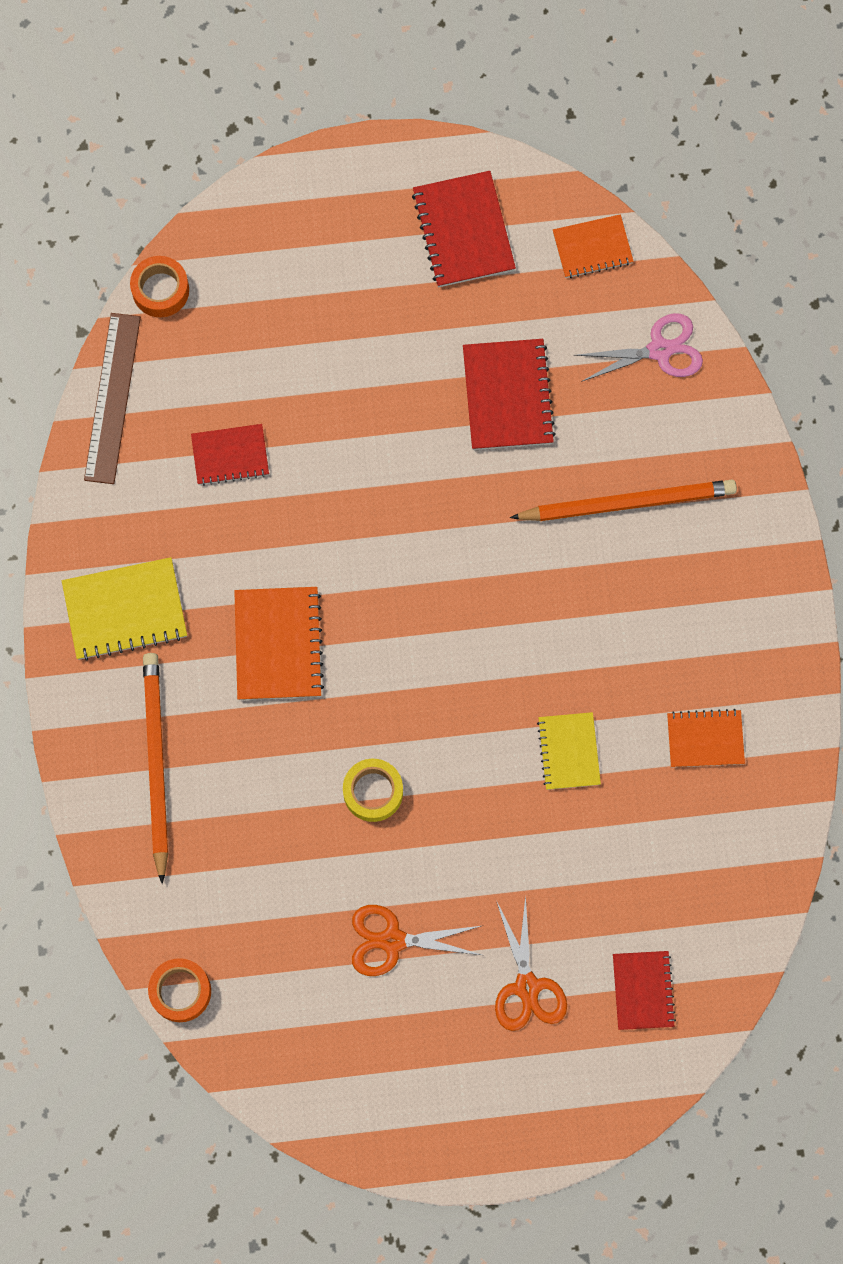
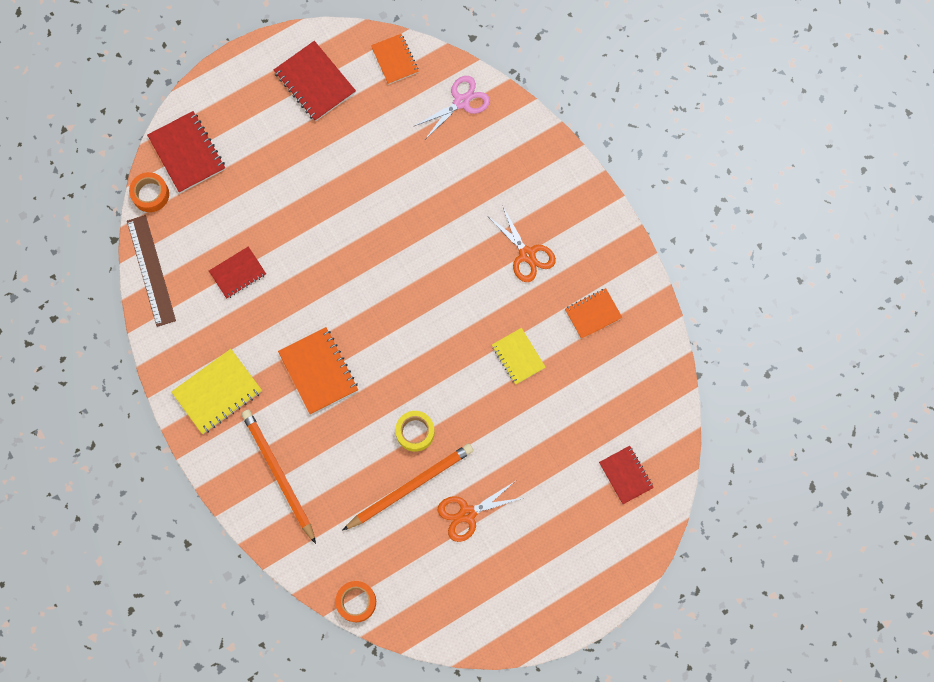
camera: 25 degrees left, 0 degrees up
(507, 396) = (385, 166): red notebook -> red notebook (187, 153)
(527, 986) = (558, 504): orange scissors -> orange scissors (527, 254)
(592, 247) = (395, 60): orange notebook -> orange notebook turned 75 degrees counterclockwise
(627, 502) = (484, 198): orange pencil -> orange pencil (410, 486)

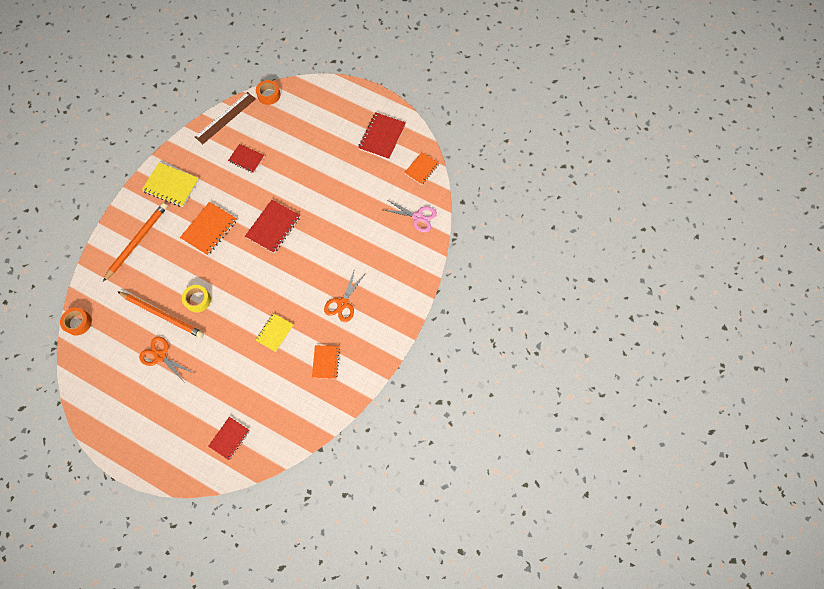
camera: 60 degrees right, 5 degrees down
(187, 153) = (302, 99): red notebook -> red notebook (273, 227)
(593, 314) = (326, 362): orange notebook -> orange notebook turned 60 degrees clockwise

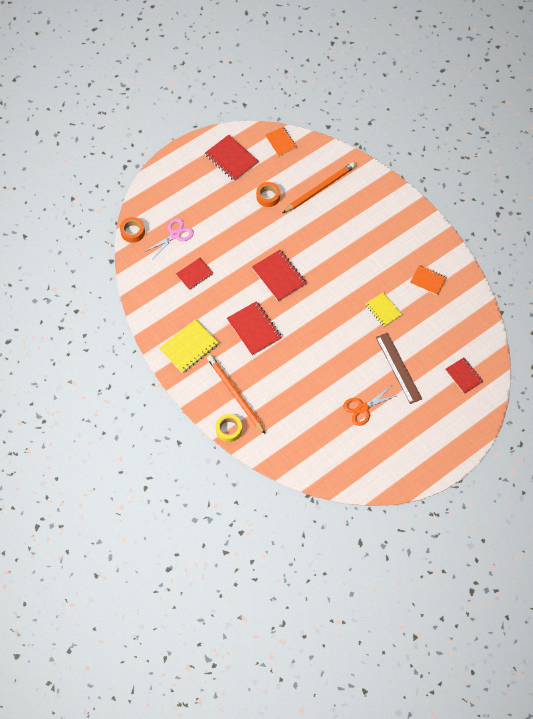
camera: 65 degrees left, 5 degrees down
(78, 322) = (296, 469): orange tape -> orange tape (268, 197)
(163, 315) = (323, 394): orange pencil -> orange pencil (320, 188)
(198, 300) = (322, 361): yellow tape -> yellow tape (229, 429)
(209, 229) = (254, 329): orange notebook -> red notebook
(225, 118) = (138, 277): brown ruler -> brown ruler (398, 367)
(343, 303) = (380, 249): orange scissors -> none
(418, 217) = (326, 163): pink scissors -> pink scissors (175, 234)

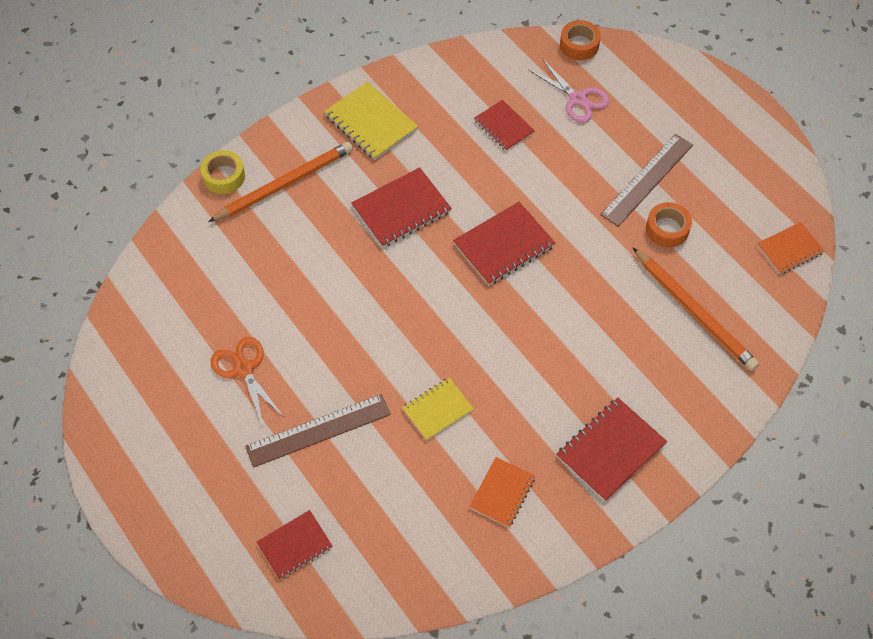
camera: 90 degrees right, 5 degrees down
(231, 159) = (740, 174): red notebook -> red notebook (610, 450)
(234, 203) = (647, 179): none -> brown ruler

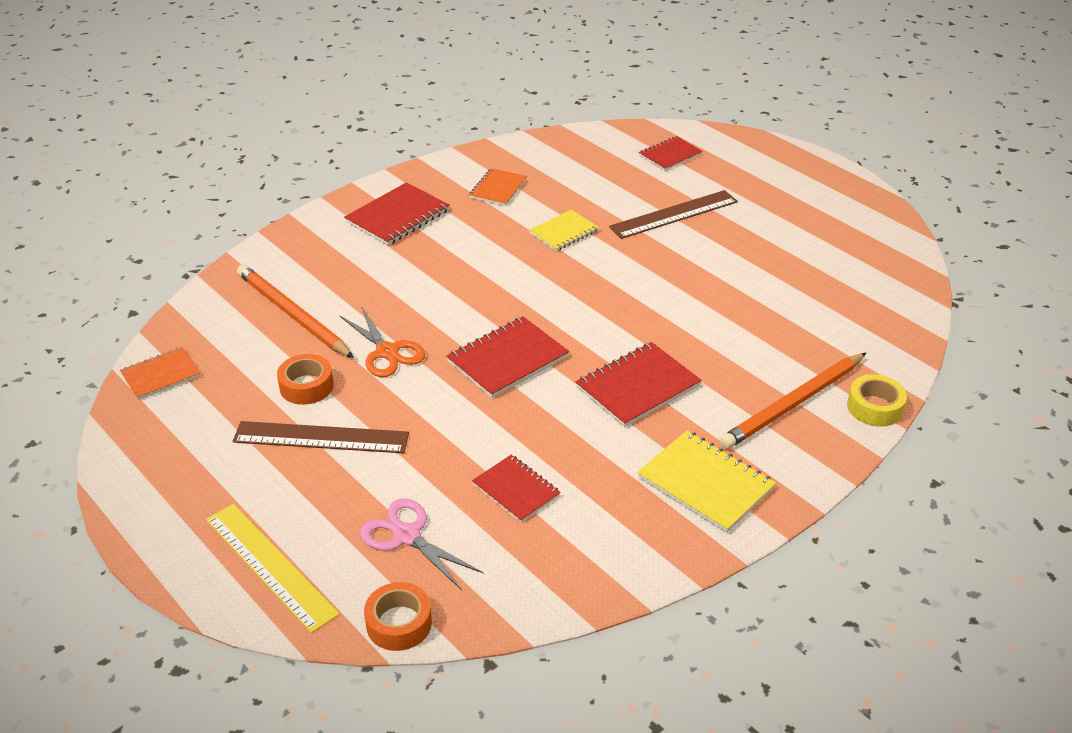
camera: 175 degrees right, 20 degrees down
(243, 369) = (763, 248): orange scissors -> orange scissors (387, 352)
(647, 179) = (321, 437): brown ruler -> brown ruler turned 60 degrees clockwise
(664, 85) = (270, 565): none -> yellow ruler

